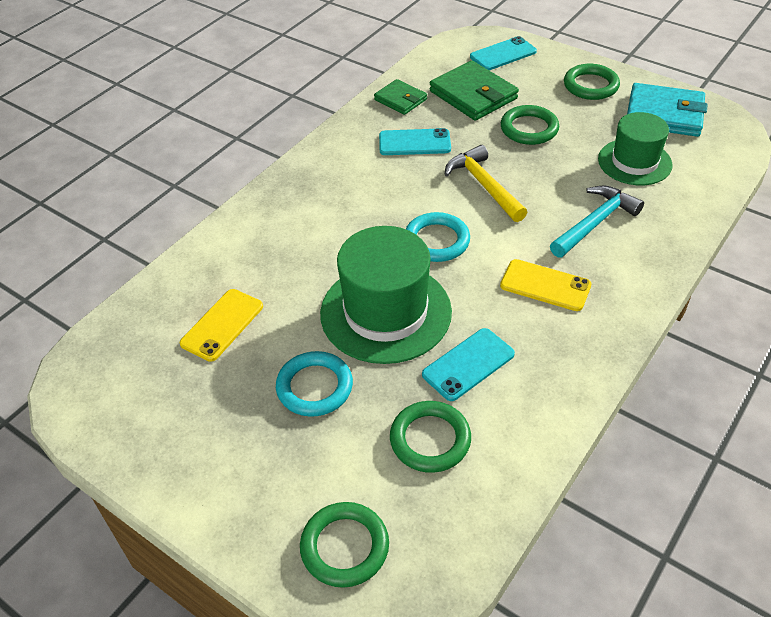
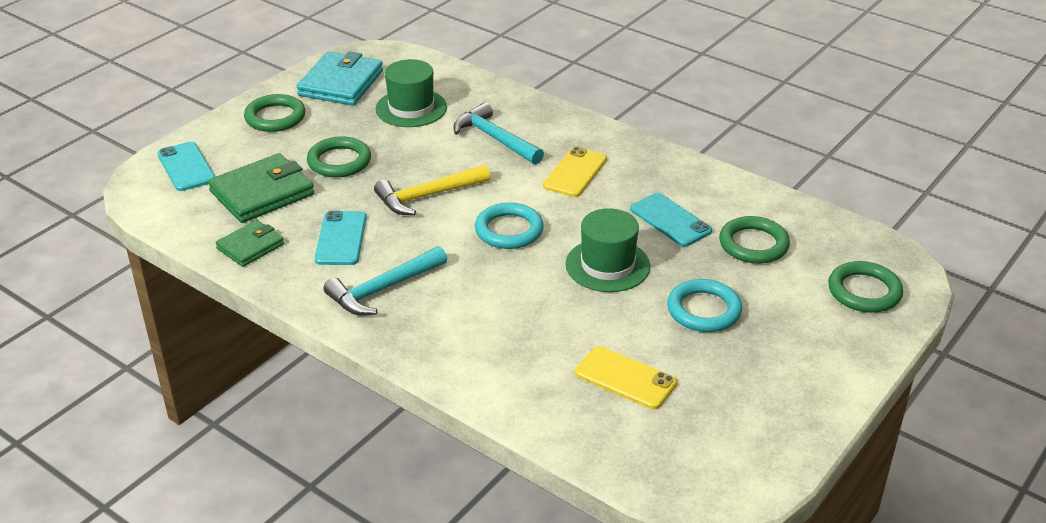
camera: 90 degrees left, 10 degrees down
(347, 172) = (383, 289): none -> turquoise hammer
(385, 312) = (607, 265): green hat -> green hat, size x0.65

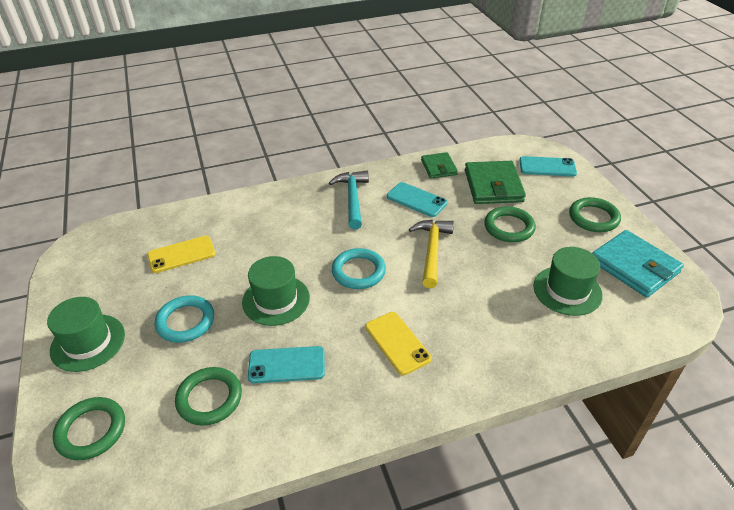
camera: 125 degrees right, 5 degrees up
(495, 139) = (484, 319): turquoise hammer -> none
(808, 362) = (88, 342): none -> green hat

